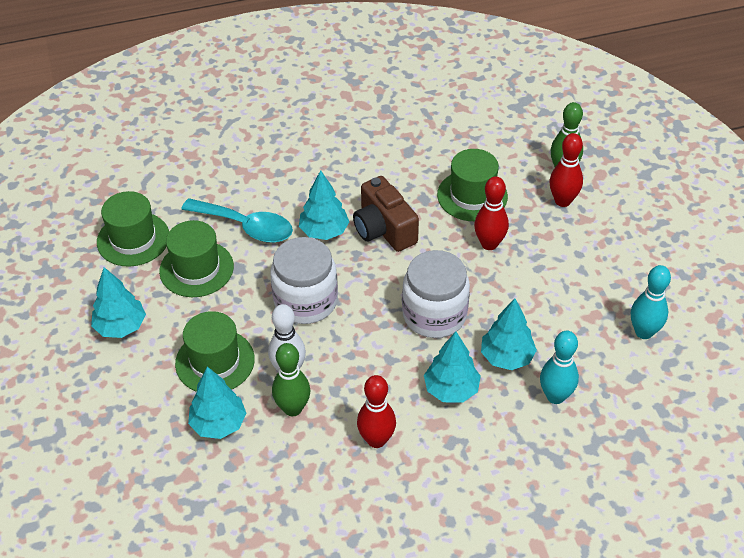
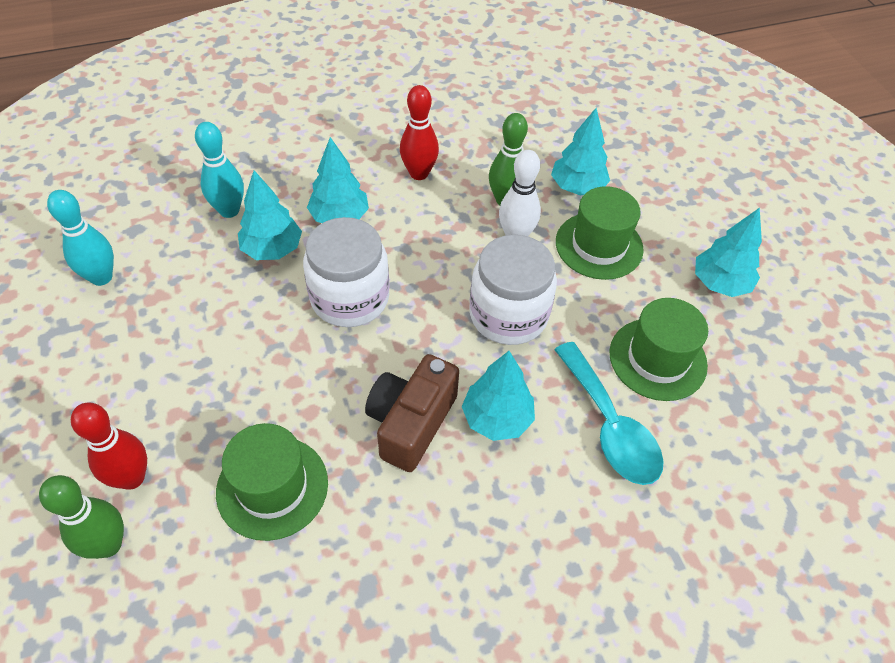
camera: 175 degrees right, 5 degrees up
(133, 239) = (760, 404): green hat -> none
(246, 227) = (609, 426): turquoise spoon -> turquoise spoon turned 135 degrees counterclockwise
(384, 229) = (411, 423): brown camera -> brown camera turned 120 degrees counterclockwise
(489, 244) = (263, 399): red bowling pin -> none

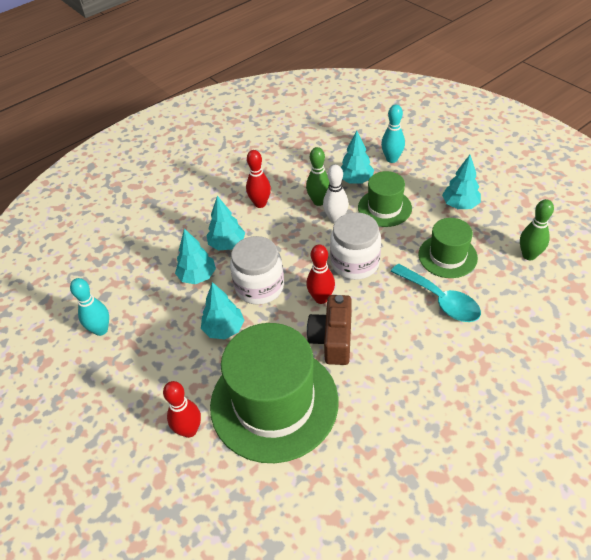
camera: 15 degrees left, 5 degrees down
(108, 545) = (197, 470): green bowling pin -> green bowling pin (529, 255)
(229, 210) = (157, 264): turquoise bowling pin -> turquoise bowling pin (392, 159)
(272, 487) = (274, 402): green hat -> green hat, size x1.88
(428, 351) = (321, 298): none -> red bowling pin
(497, 418) = (378, 319): turquoise tree -> turquoise tree (224, 329)

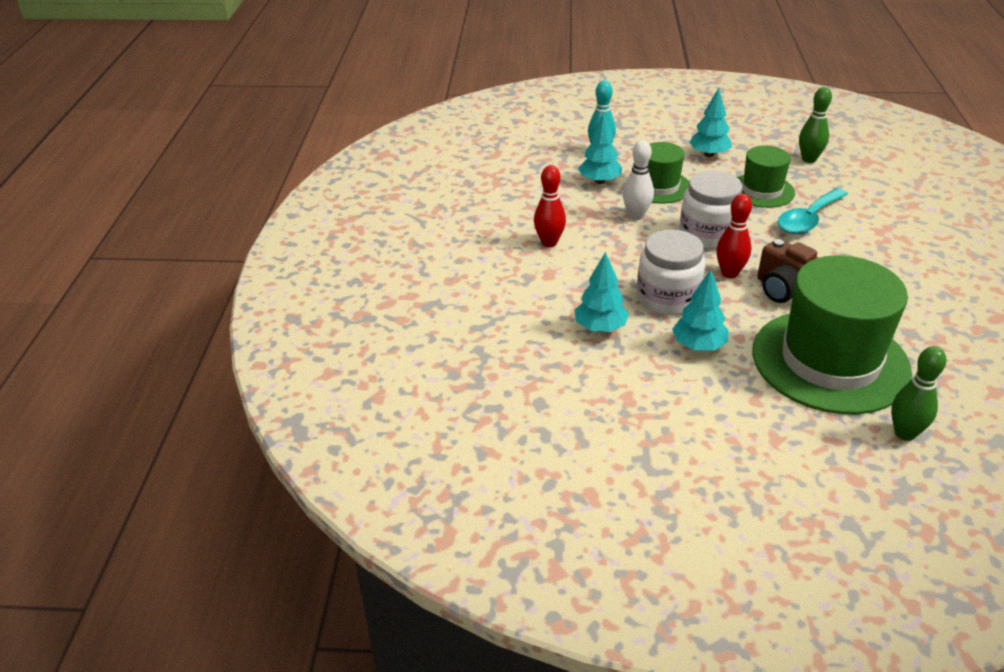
camera: 50 degrees left, 10 degrees down
(101, 330) = (592, 429): turquoise bowling pin -> none
(189, 430) = (810, 429): red bowling pin -> none
(227, 244) = (579, 288): turquoise tree -> none
(319, 201) = (598, 212): green bowling pin -> green bowling pin (904, 433)
(440, 300) = (808, 219): turquoise spoon -> turquoise spoon turned 135 degrees clockwise

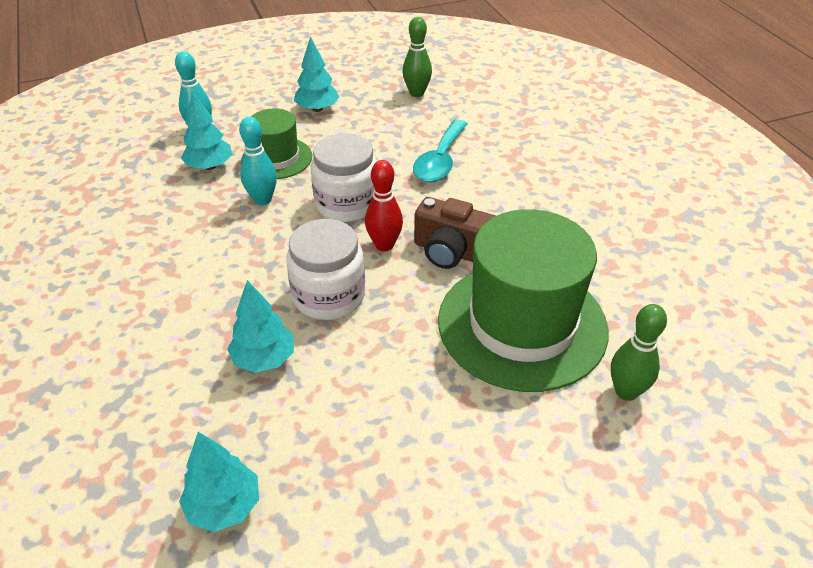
camera: 25 degrees left, 5 degrees up
(549, 242) = (172, 260): red bowling pin -> none
(636, 216) = (262, 200): white bowling pin -> turquoise bowling pin
(698, 346) = (382, 348): turquoise tree -> turquoise tree (224, 506)
(761, 190) = (383, 138): green hat -> none

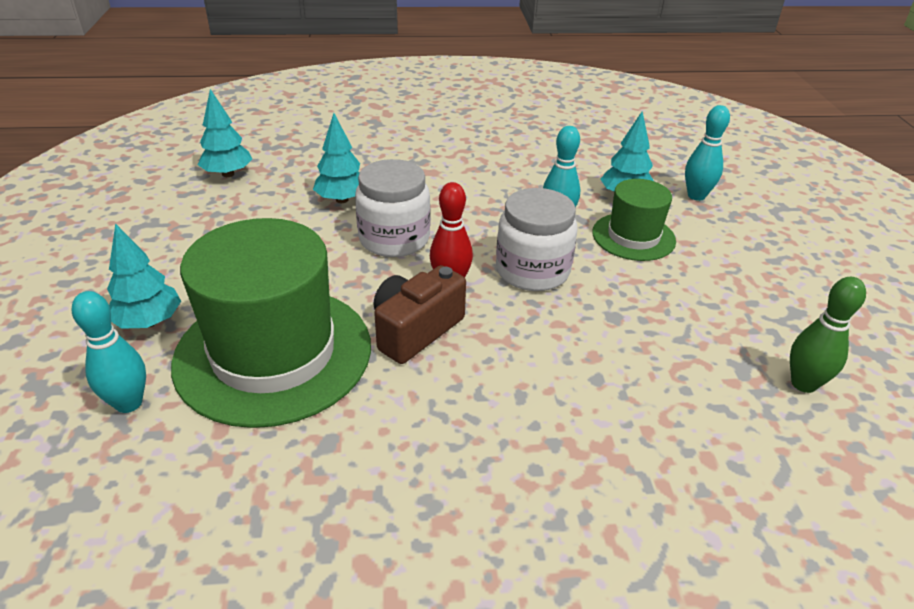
camera: 105 degrees right, 5 degrees down
(317, 109) = (747, 279): turquoise tree -> turquoise tree (149, 322)
(440, 160) = (606, 365): turquoise spoon -> none
(626, 391) = (129, 403): green bowling pin -> turquoise bowling pin

